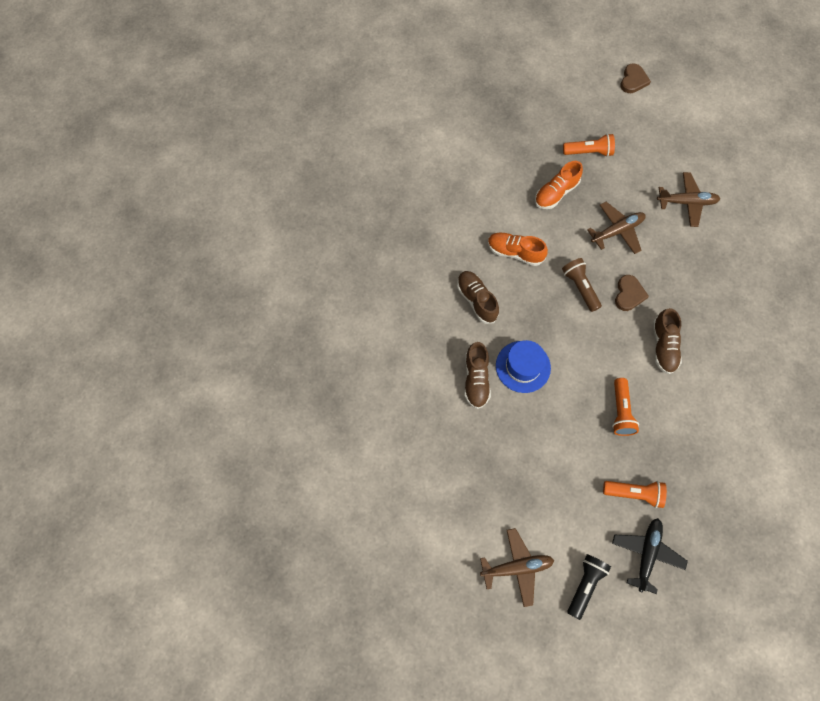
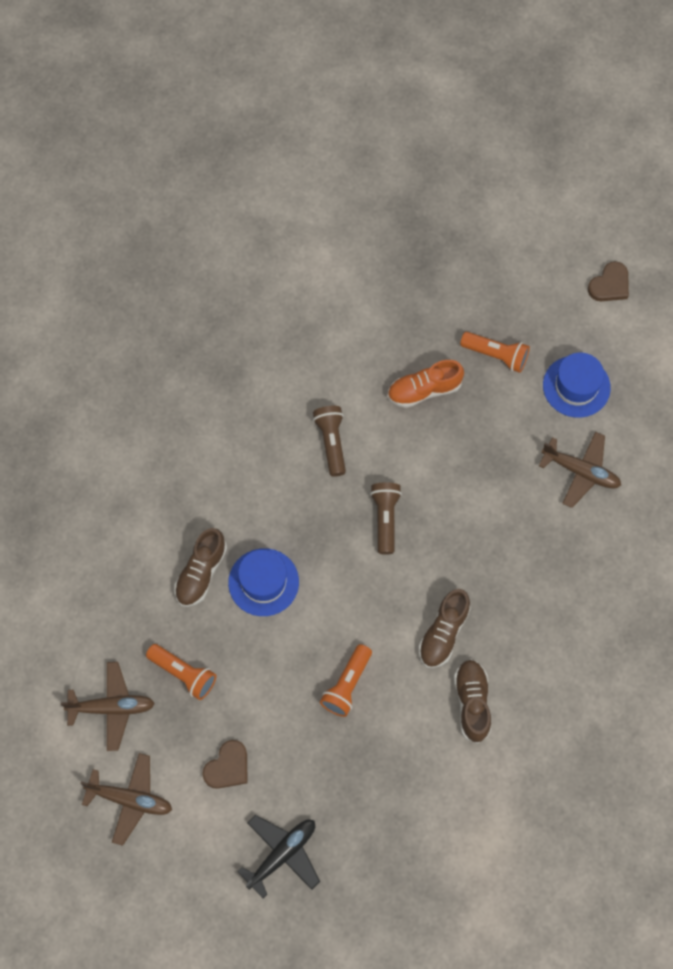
camera: 25 degrees right, 0 degrees up
(476, 300) = (253, 480): brown shoe -> brown shoe (472, 703)
(515, 252) = (331, 443): orange shoe -> brown flashlight
(585, 585) = (194, 854): black flashlight -> none
(617, 231) = (471, 470): brown plane -> brown plane (112, 708)
(629, 294) = (439, 553): brown heart -> brown heart (228, 767)
(634, 493) = (307, 783): orange flashlight -> orange flashlight (183, 674)
(651, 150) = (576, 386): none -> blue hat

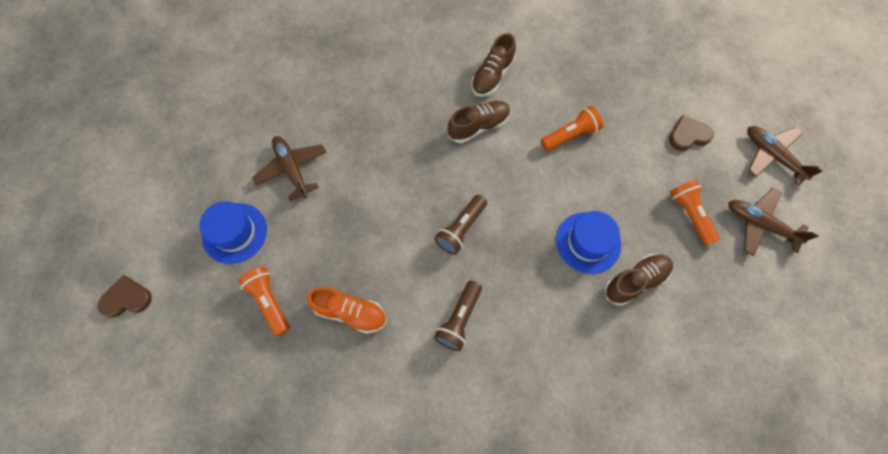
camera: 145 degrees left, 0 degrees up
(282, 854) = (678, 67): black plane -> none

